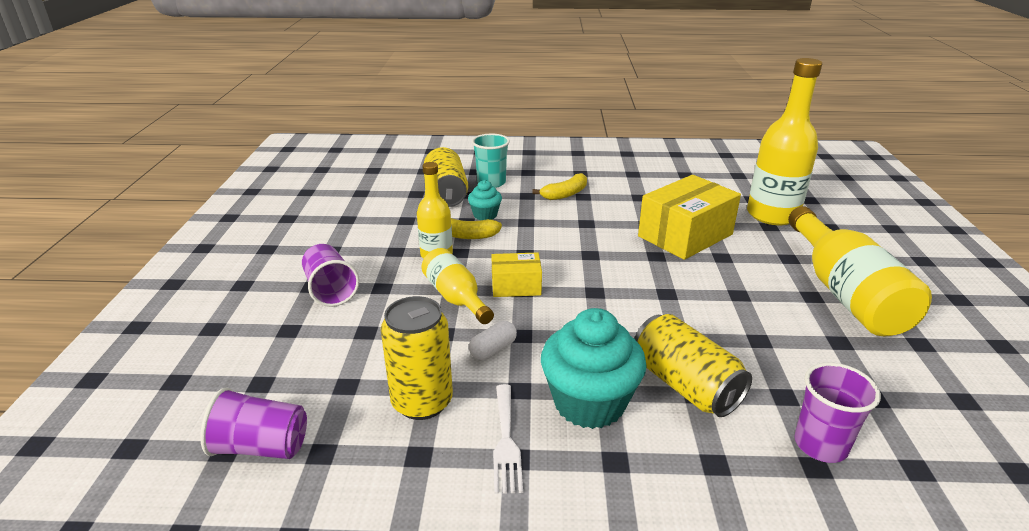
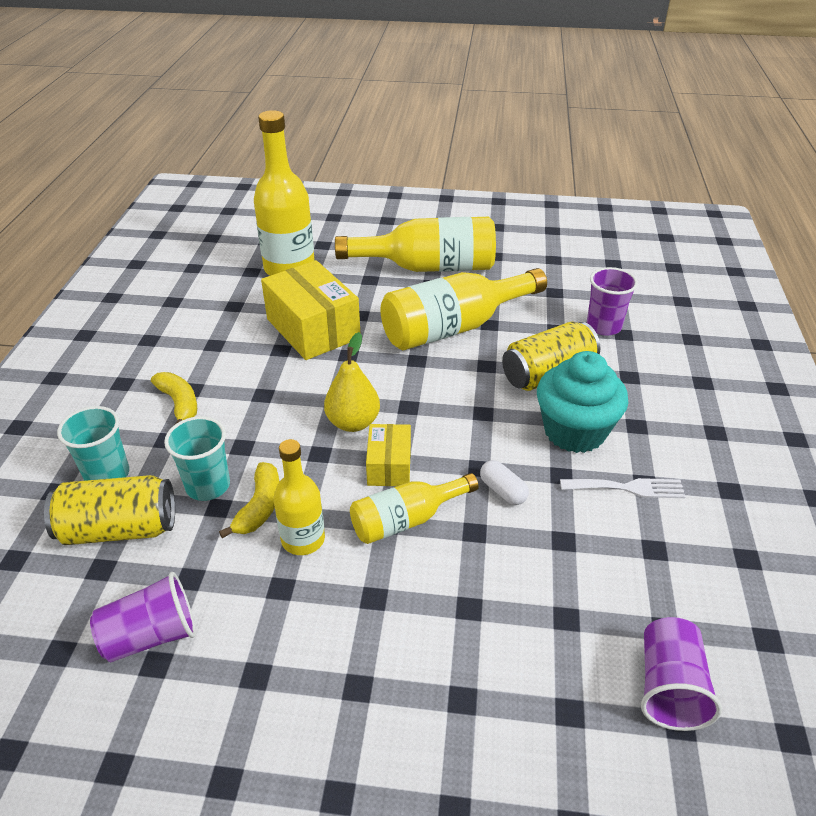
camera: 85 degrees left, 10 degrees up
(330, 290) = (372, 660): purple cup -> purple cup (151, 635)
(422, 402) = (585, 548): yellow can -> none
(485, 215) = (208, 486): turquoise cupcake -> turquoise cup
(565, 265) = (353, 422): none -> yellow pear
(736, 315) = (454, 327): none -> yellow bottle

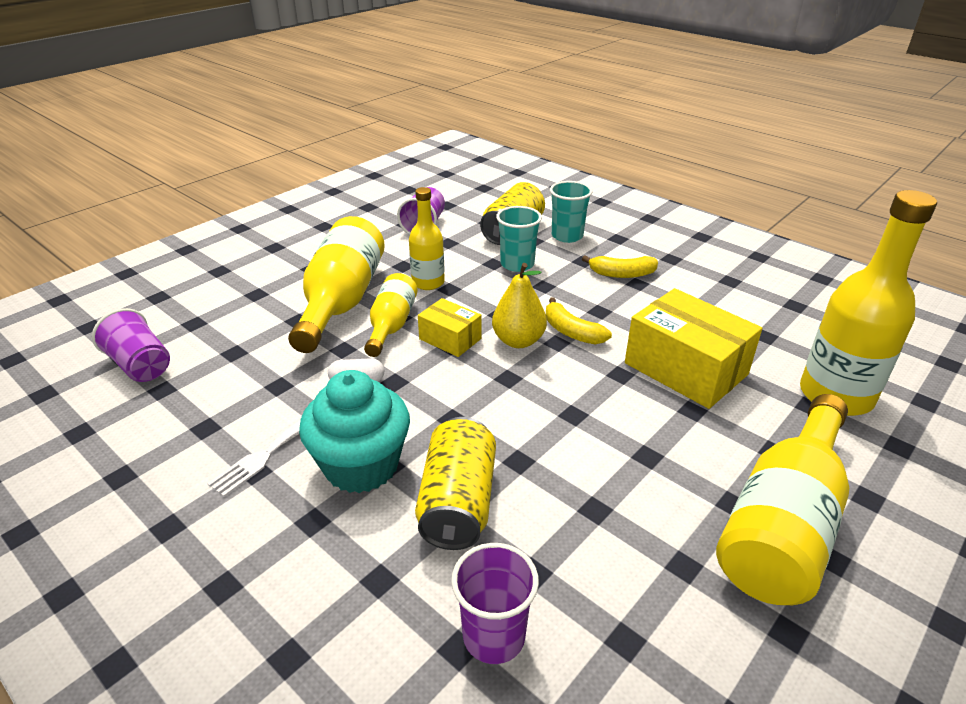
camera: 125 degrees right, 5 degrees down
(260, 507) = (475, 276): yellow banana -> yellow banana (571, 332)
(313, 329) = (685, 369): yellow box -> yellow box turned 45 degrees clockwise
(454, 327) = (611, 473): yellow bottle -> yellow bottle (341, 302)

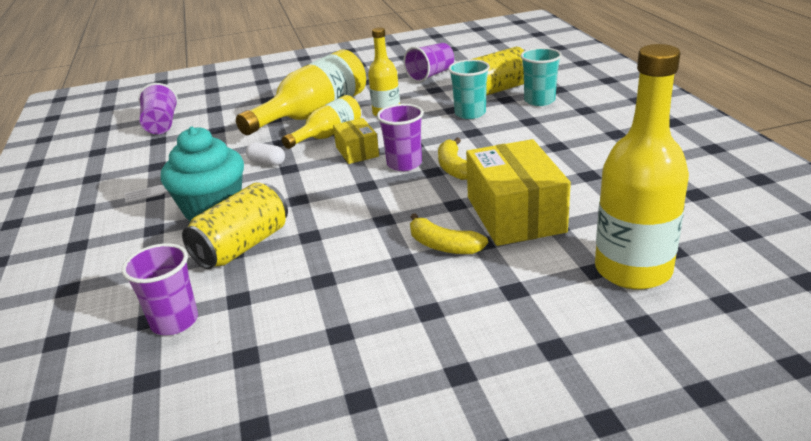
camera: 35 degrees right, 5 degrees down
(518, 341) = (404, 164): yellow pear -> purple cup
(622, 274) = (551, 136): yellow banana -> yellow banana (443, 246)
(783, 523) = (452, 336): yellow bottle -> none

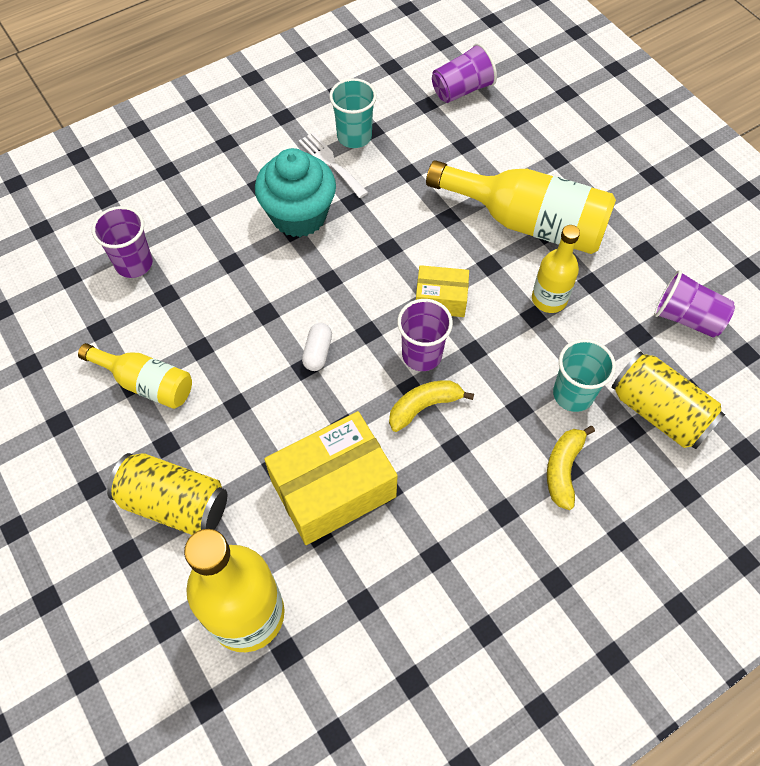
camera: 70 degrees right, 30 degrees up
(242, 246) = (241, 266): yellow can -> yellow can (174, 503)
(267, 162) = (398, 223): white capsule -> white capsule (318, 352)
(328, 135) = (475, 256): yellow bottle -> yellow bottle (146, 383)
(357, 151) = (441, 299): yellow box -> yellow box turned 45 degrees clockwise
(443, 246) = (265, 433): yellow banana -> yellow banana (563, 469)
(539, 100) = (637, 473): turquoise cup -> turquoise cup (354, 136)

